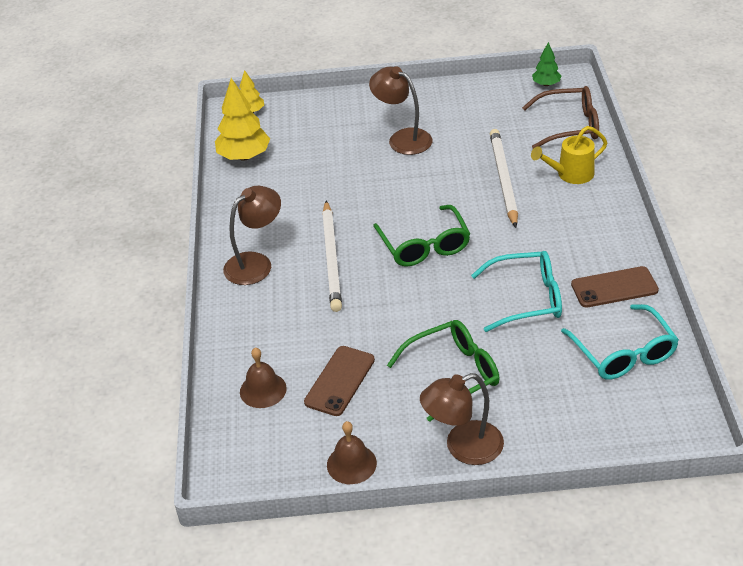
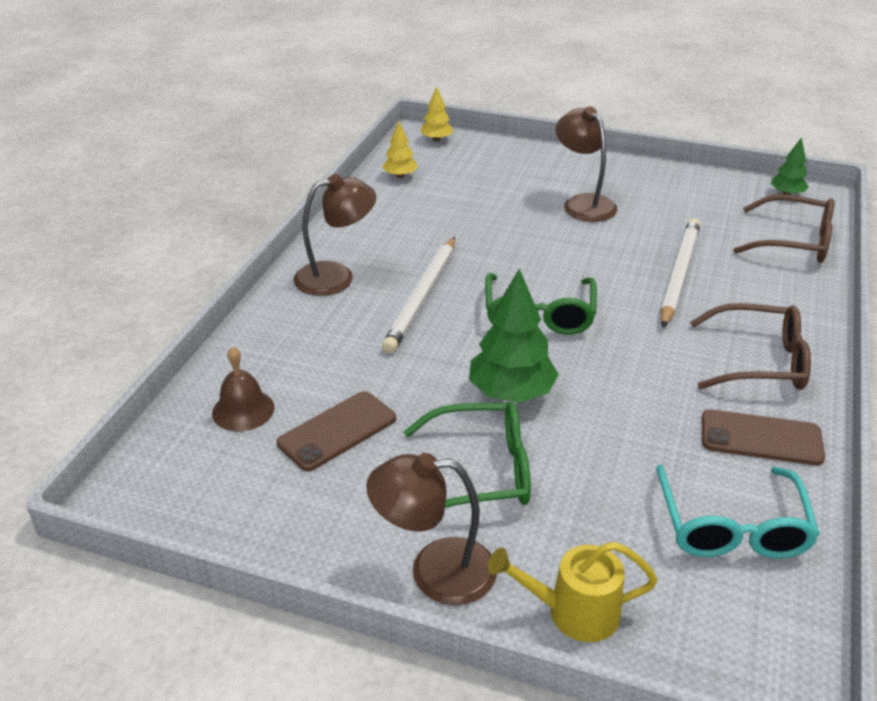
camera: 20 degrees right, 5 degrees down
(244, 156) = (400, 176): yellow tree -> yellow tree, size x0.55
(351, 464) = (280, 536): brown bell -> none
(440, 312) = (511, 393): none -> green tree
(527, 299) = (633, 414): turquoise glasses -> none
(570, 174) = (768, 292): yellow watering can -> yellow watering can (572, 612)
(589, 232) = (759, 361): none -> brown glasses

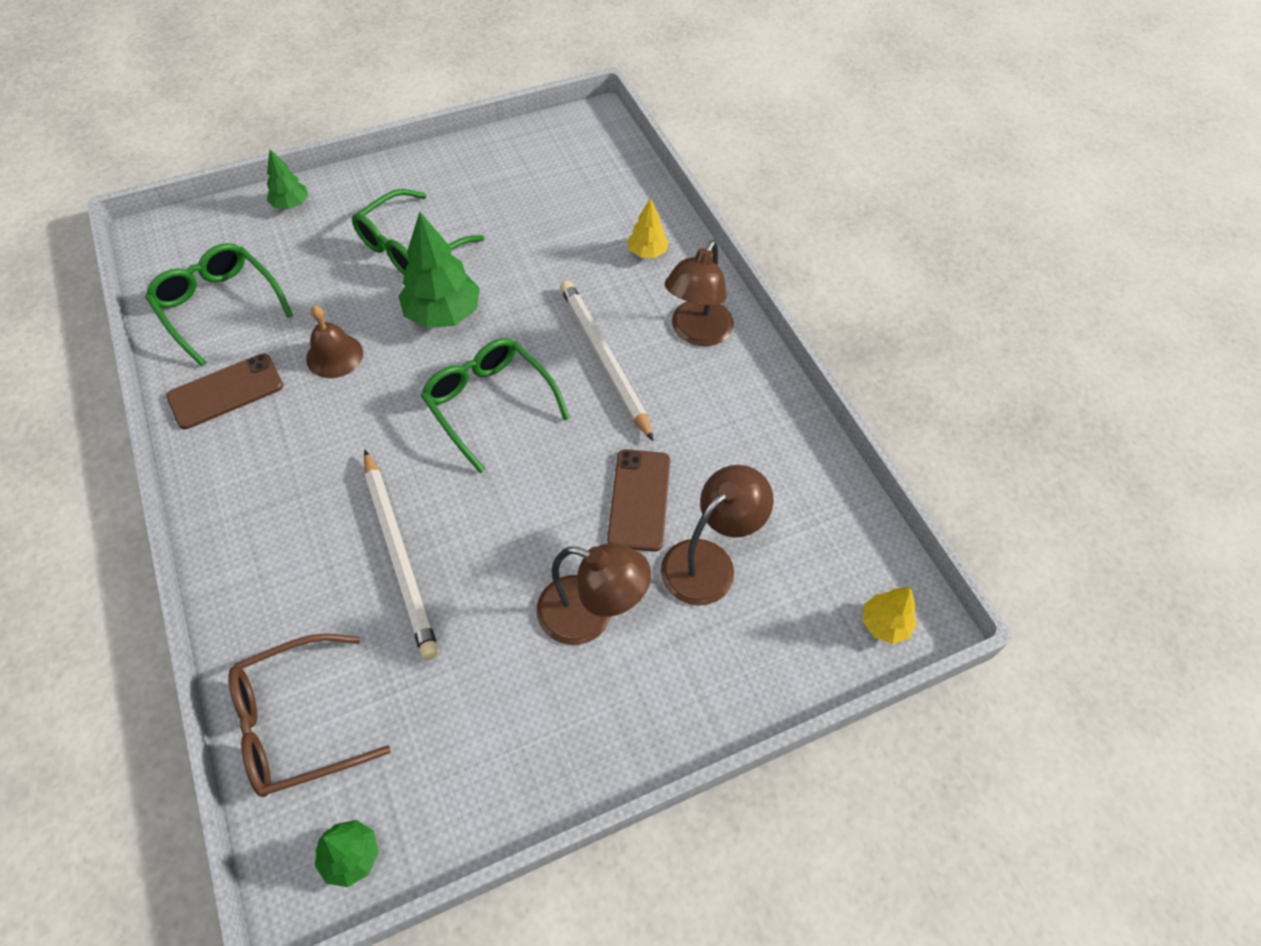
camera: 135 degrees right, 20 degrees up
(243, 410) = (604, 194): brown bell -> brown bell (334, 355)
(337, 431) = (529, 217): brown phone -> brown phone (639, 499)
(400, 176) = (827, 512): yellow tree -> yellow tree (647, 252)
(435, 571) = (384, 181): brown lamp -> brown lamp (709, 561)
(572, 612) = (291, 205): yellow watering can -> green tree
(732, 527) = (218, 306): turquoise glasses -> green glasses
(759, 361) = (259, 477): brown glasses -> none

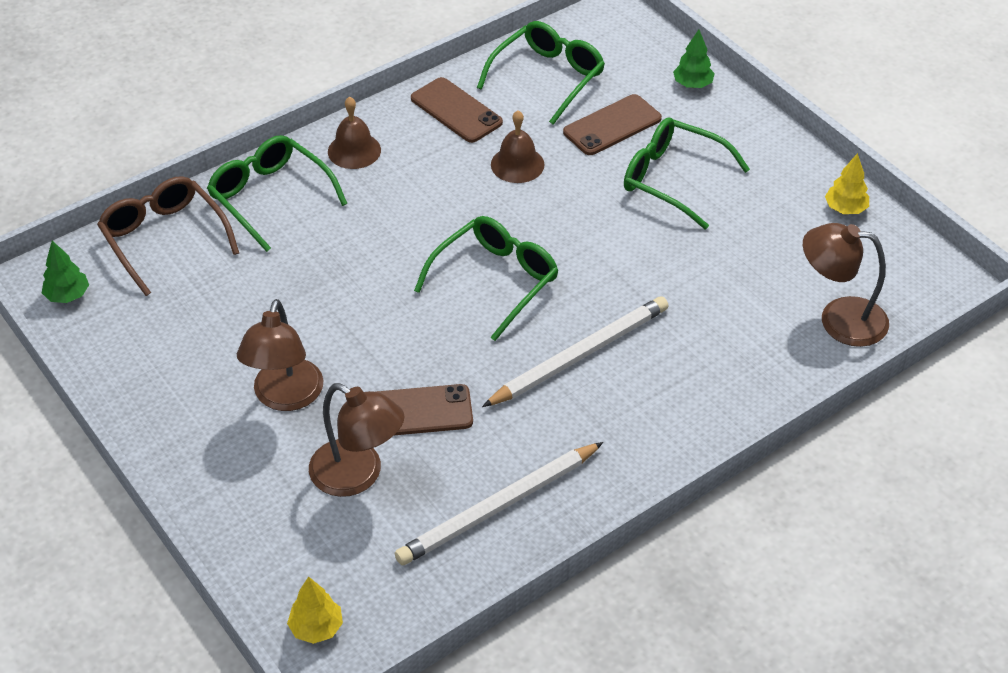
camera: 80 degrees right, 10 degrees down
(240, 496) = (354, 150): none -> brown bell
(277, 593) = (270, 197): none -> green glasses
(316, 273) = (612, 125): none -> brown phone
(400, 555) = (319, 260): white pencil -> white pencil (498, 507)
(443, 314) = (594, 224): green tree -> none
(647, 252) = (747, 365): yellow tree -> yellow tree (845, 209)
(696, 333) = (644, 426): brown lamp -> brown lamp (839, 319)

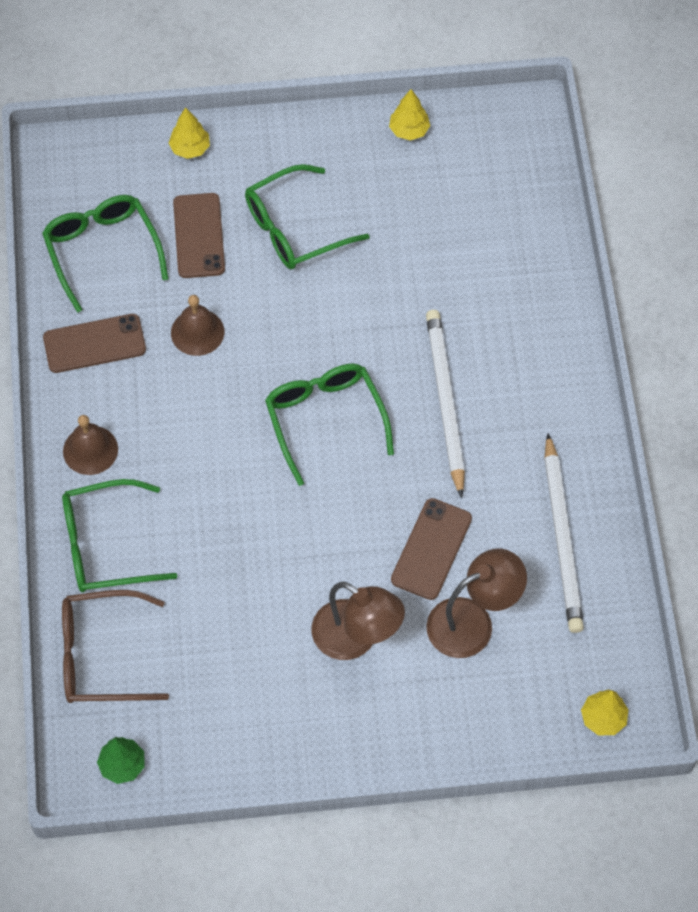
camera: 60 degrees left, 15 degrees up
(692, 84) = (190, 148): green tree -> yellow tree
(839, 319) = (519, 206): brown lamp -> none

